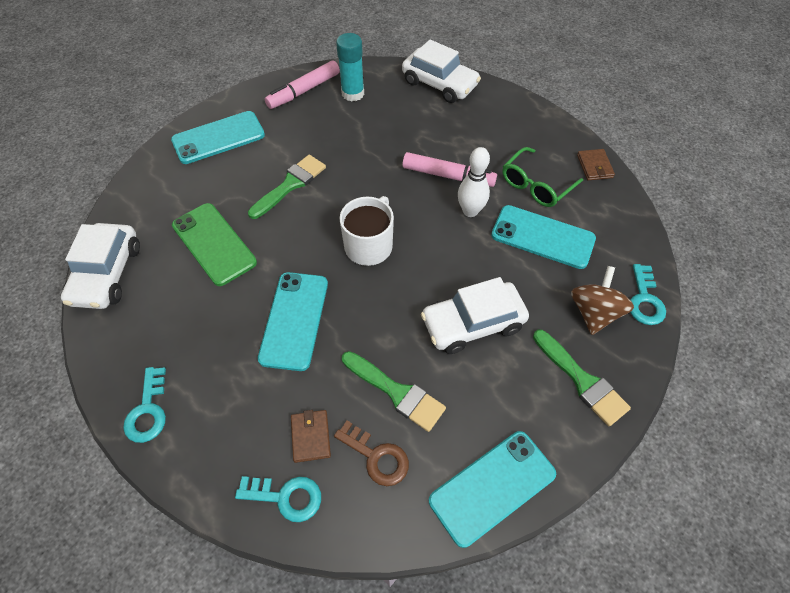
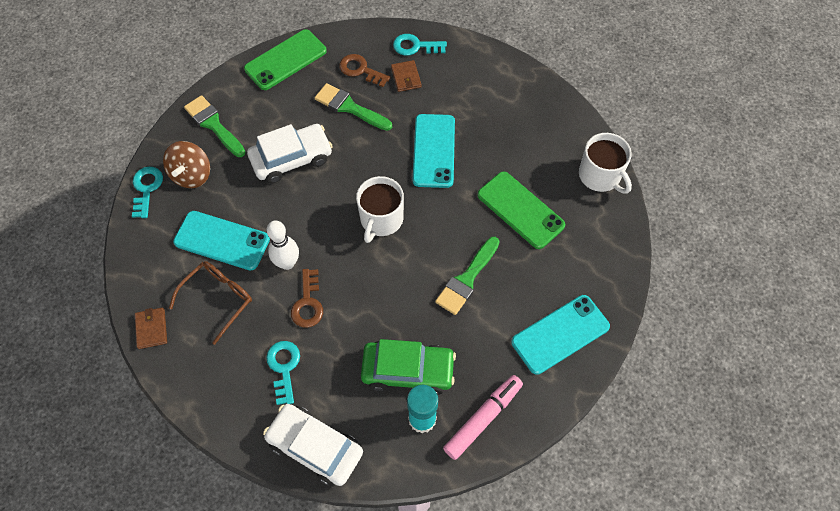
camera: 175 degrees right, 5 degrees up
(107, 274) = (600, 176): white car -> white mug
(148, 411) = (521, 84): turquoise key -> turquoise key (284, 367)
(359, 123) = (408, 370): none -> green car
(448, 176) = (308, 303): pink marker -> brown key
(492, 487) = (285, 60): turquoise phone -> green phone
(536, 185) = (218, 299): green glasses -> brown glasses

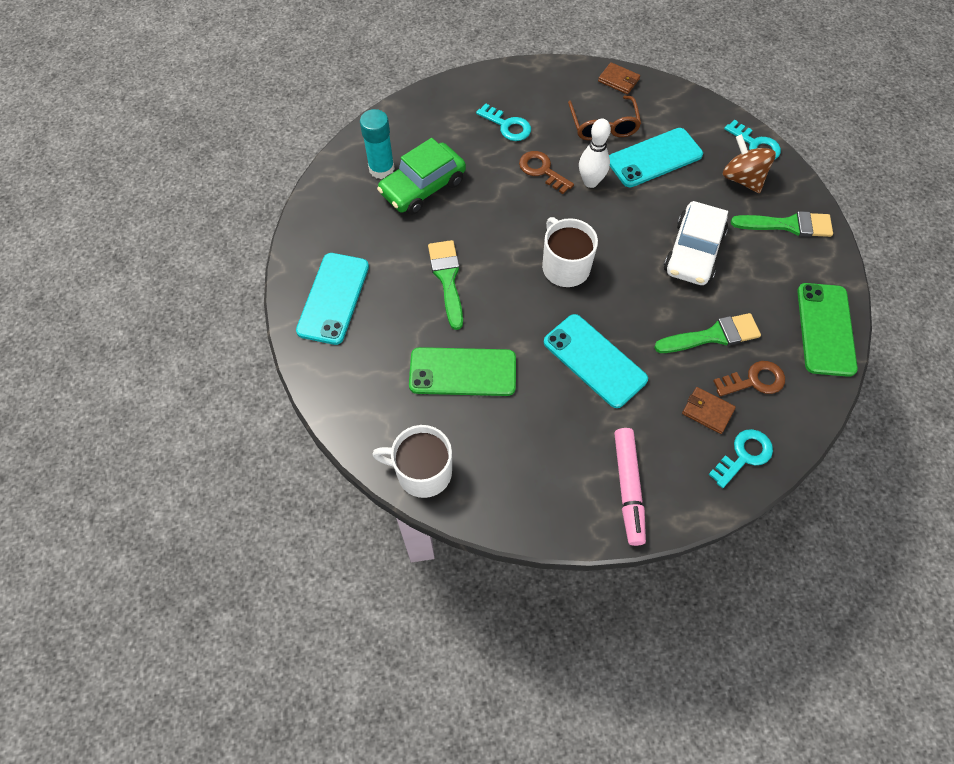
camera: 135 degrees right, 0 degrees up
(315, 447) = (434, 105): white car -> none
(483, 418) = (339, 200): pink marker -> pink marker (628, 488)

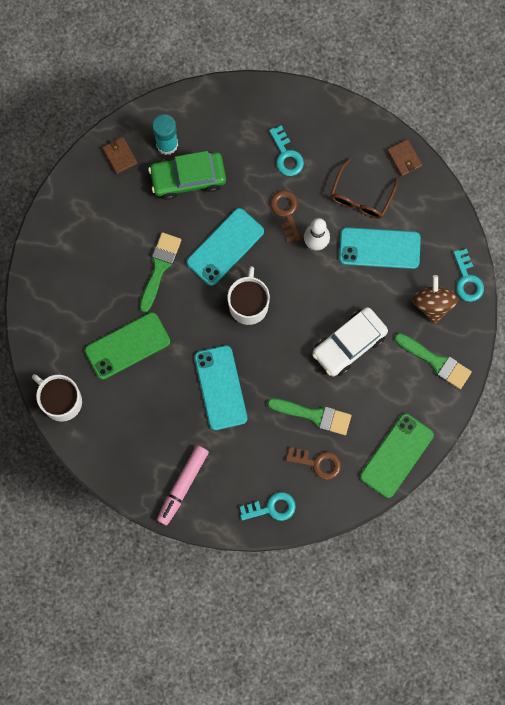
camera: 30 degrees right, 15 degrees up
(333, 298) = (72, 239): turquoise phone -> turquoise phone (225, 247)
(462, 372) = (127, 346): green phone -> green phone turned 60 degrees counterclockwise
(707, 411) = (270, 466): brown wallet -> brown wallet (120, 156)

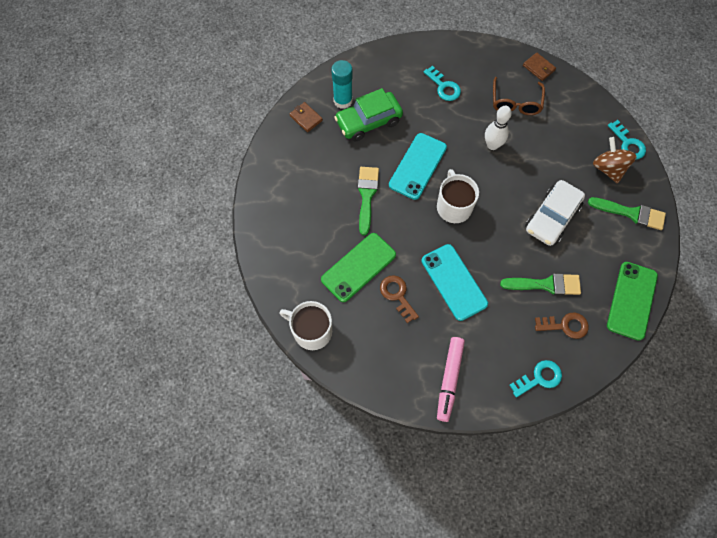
camera: 15 degrees left, 10 degrees down
(286, 212) = (459, 128): brown key -> brown key (397, 295)
(379, 248) = (546, 137): turquoise phone -> none

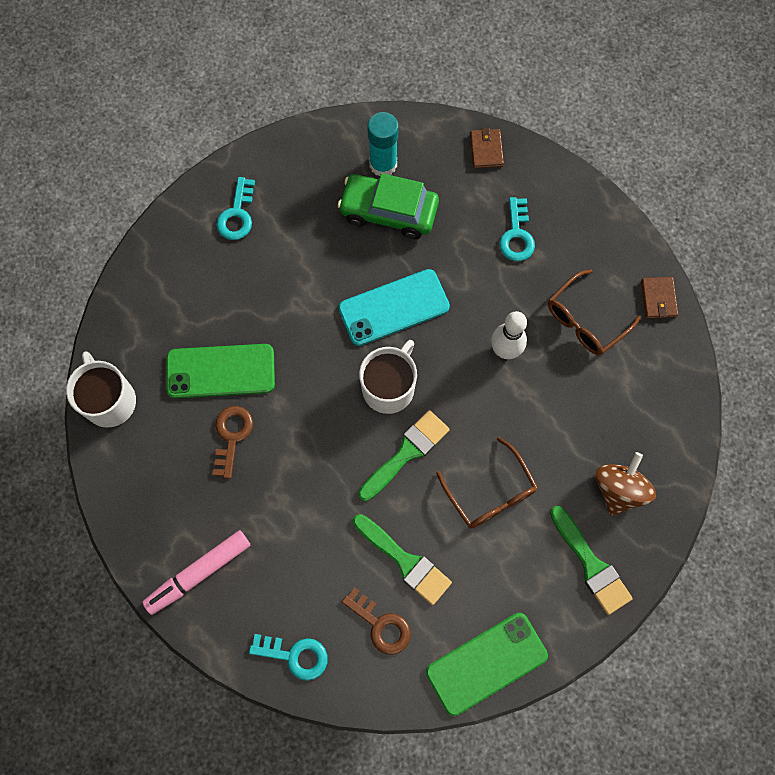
camera: 40 degrees right, 5 degrees up
(306, 118) = (323, 154): brown wallet -> brown wallet (486, 150)
(367, 196) = (305, 298): green brush -> green brush (406, 453)
(454, 282) = (306, 472): turquoise phone -> none
(552, 217) = (490, 492): white car -> brown glasses
(628, 144) = (675, 479): turquoise key -> turquoise key (237, 215)

